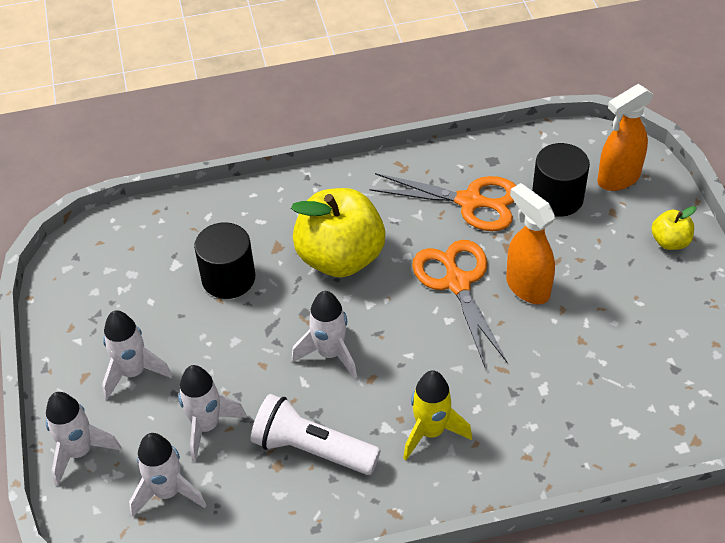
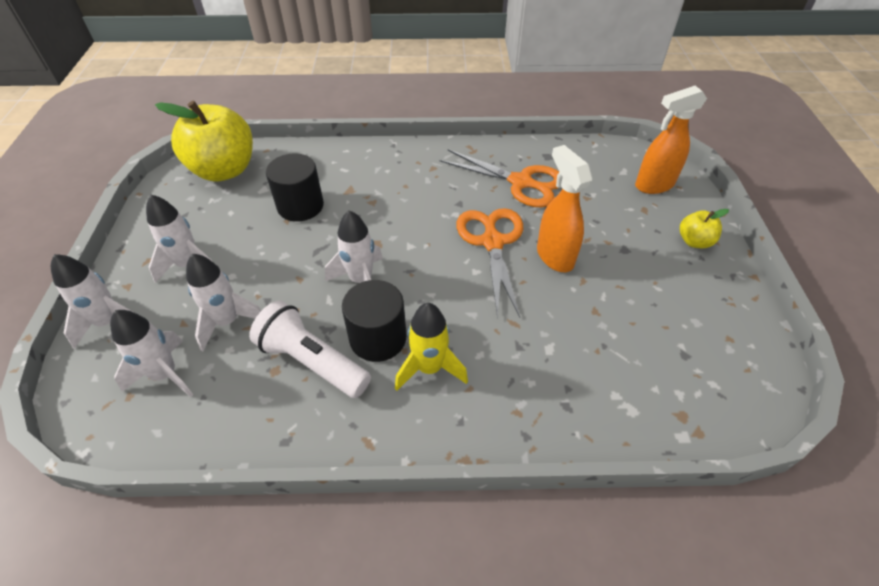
camera: 10 degrees right, 0 degrees up
(340, 258) = (398, 206): yellow apple -> yellow apple (224, 170)
(557, 198) = (597, 191): black cylinder -> black cylinder (378, 338)

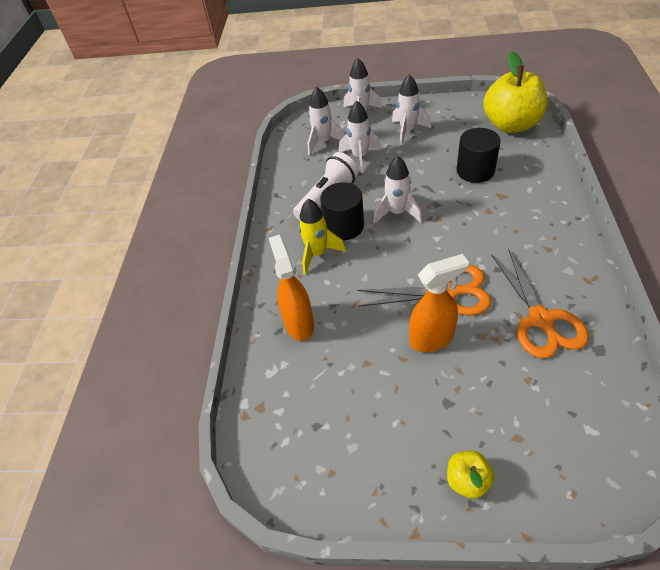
camera: 100 degrees right, 0 degrees up
(521, 182) = (541, 320): orange scissors -> orange scissors turned 45 degrees counterclockwise
(653, 185) = (568, 460): orange spray bottle -> orange spray bottle (299, 323)

